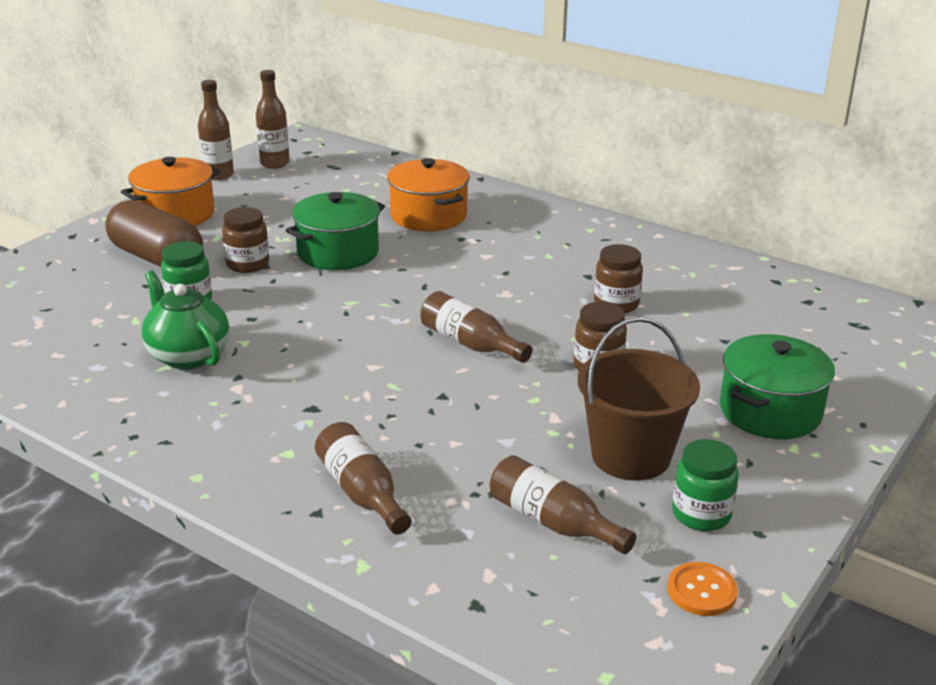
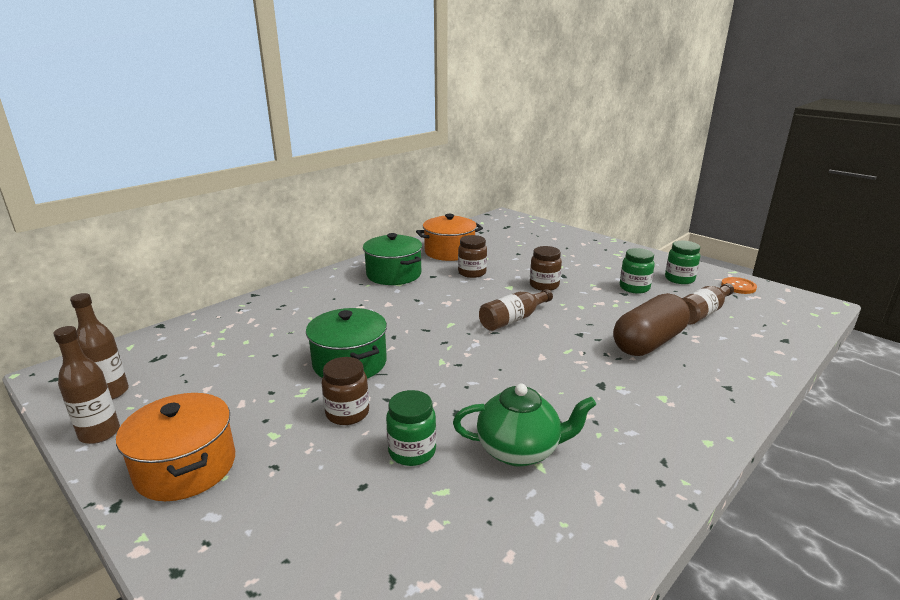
camera: 80 degrees left, 5 degrees down
(157, 258) = (298, 479): brown capsule -> brown capsule (649, 342)
(188, 355) = (519, 450): green teapot -> green teapot turned 150 degrees counterclockwise
(362, 493) = (699, 369): brown bottle -> none
(428, 216) = (306, 319): orange pot -> orange pot (449, 252)
(631, 456) = (634, 288): brown bucket -> green jar
(770, 411) = (586, 254): green pot -> green pot (393, 274)

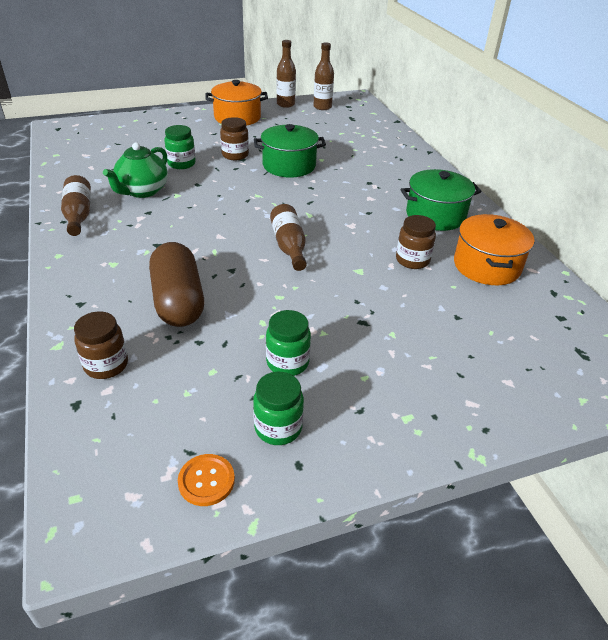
camera: 115 degrees right, 15 degrees up
(544, 285) = (346, 295): brown jar -> brown jar (106, 365)
(702, 313) = (184, 379): brown bottle -> brown bottle (78, 215)

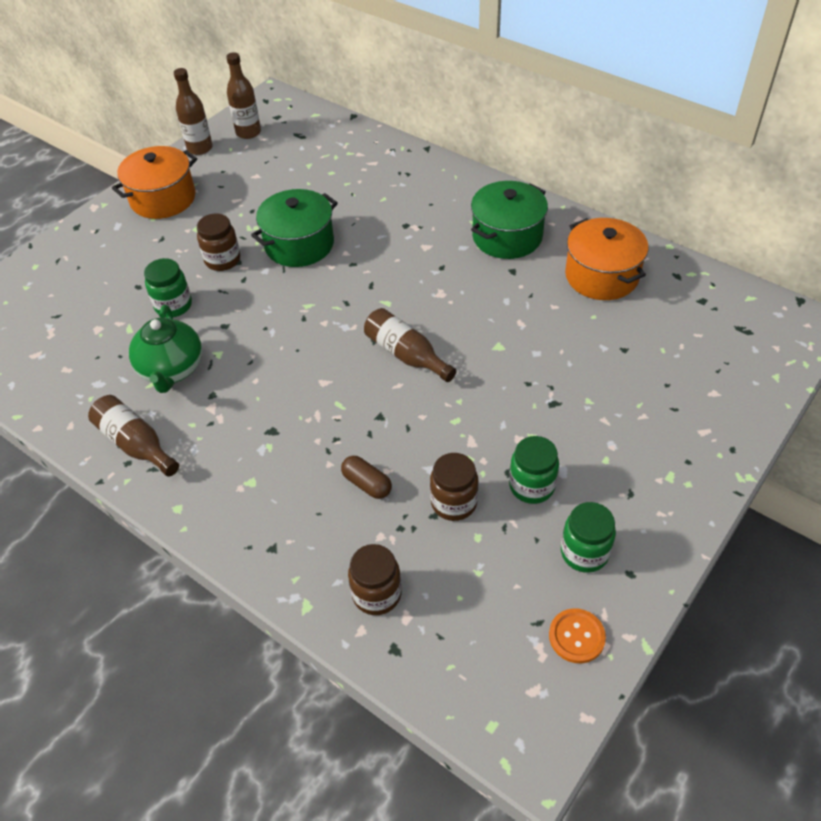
camera: 30 degrees left, 10 degrees up
(178, 301) = (367, 484): brown capsule -> brown capsule, size x0.47
(412, 260) = (534, 306): brown jar -> brown jar (454, 503)

